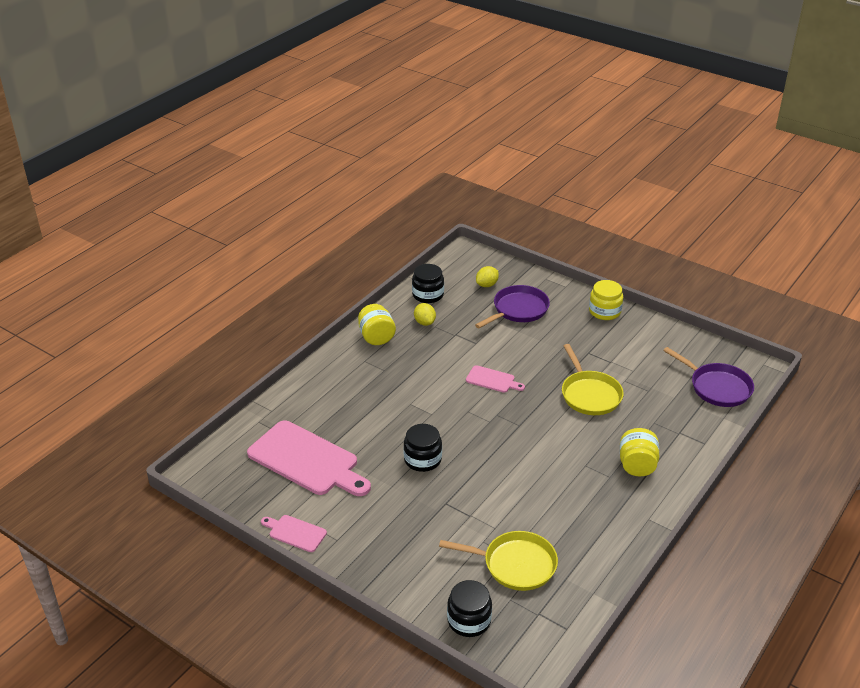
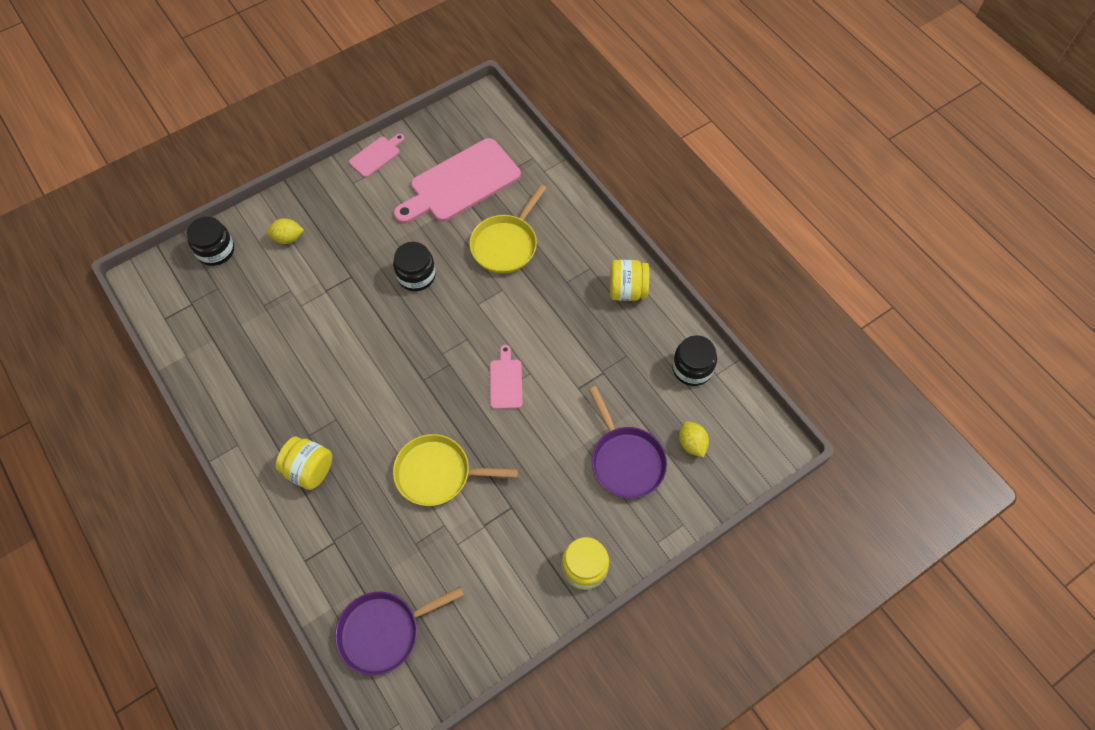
camera: 110 degrees right, 25 degrees up
(424, 322) = (637, 347): yellow lemon -> yellow lemon (288, 238)
(492, 380) = (506, 381): pink cutting board -> pink cutting board turned 135 degrees clockwise
(515, 564) = (250, 306): yellow pan -> yellow pan (506, 244)

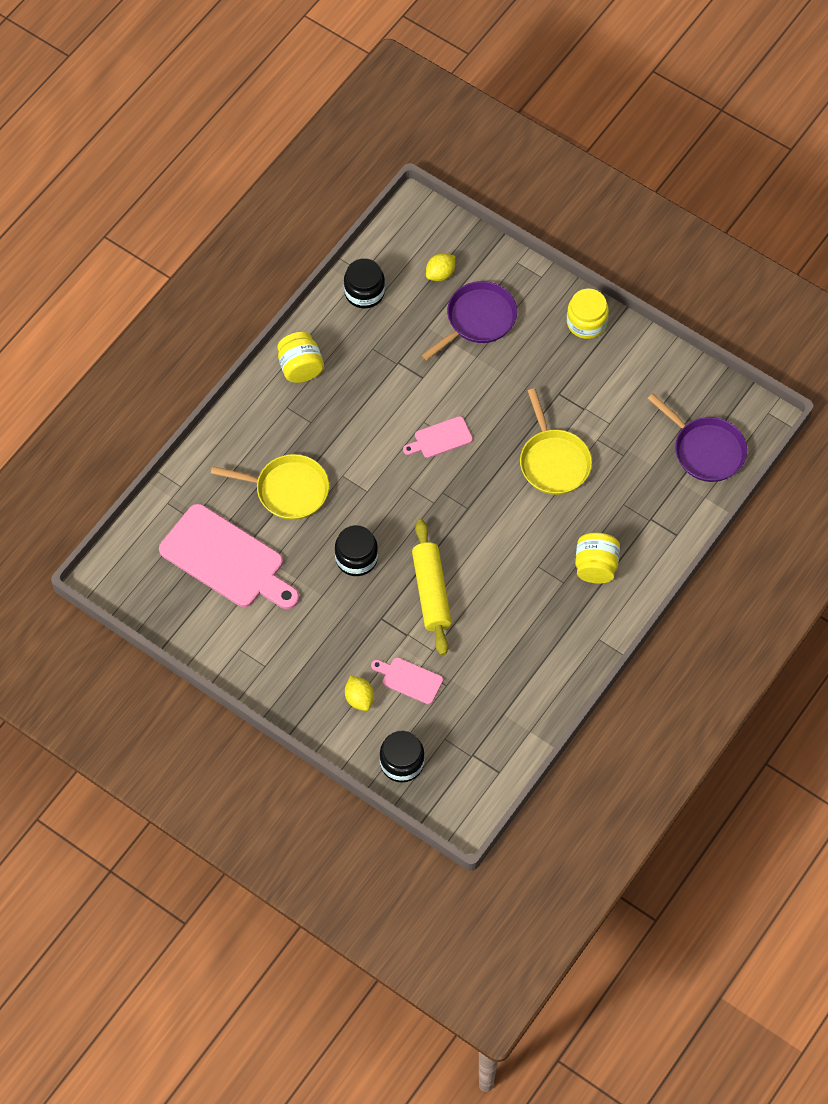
camera: 110 degrees left, 0 degrees up
(355, 322) = (431, 592): none -> yellow rolling pin
(376, 155) = (220, 657): pink cutting board -> pink cutting board (409, 679)

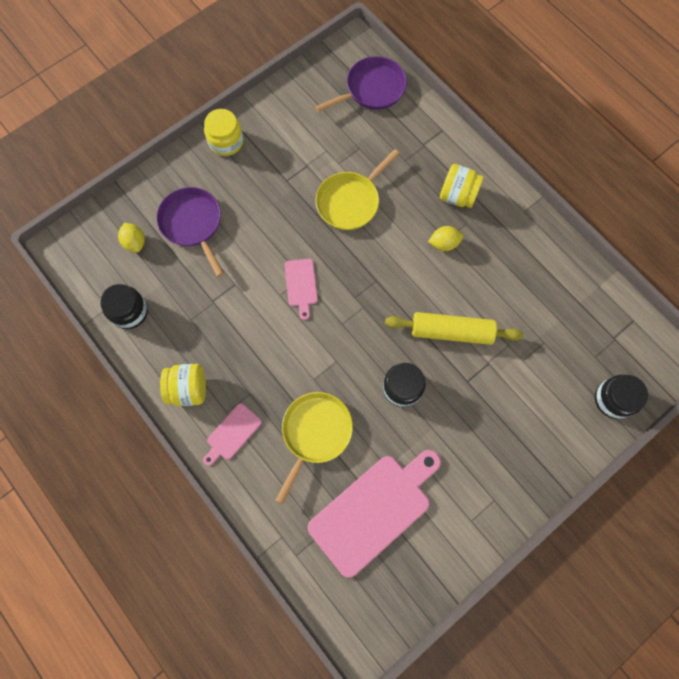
camera: 75 degrees left, 10 degrees up
(359, 699) = (544, 421): yellow lemon -> yellow lemon (444, 243)
(409, 679) = (533, 372): pink cutting board -> pink cutting board (232, 433)
(553, 461) = (350, 201): yellow pan -> yellow pan turned 135 degrees clockwise

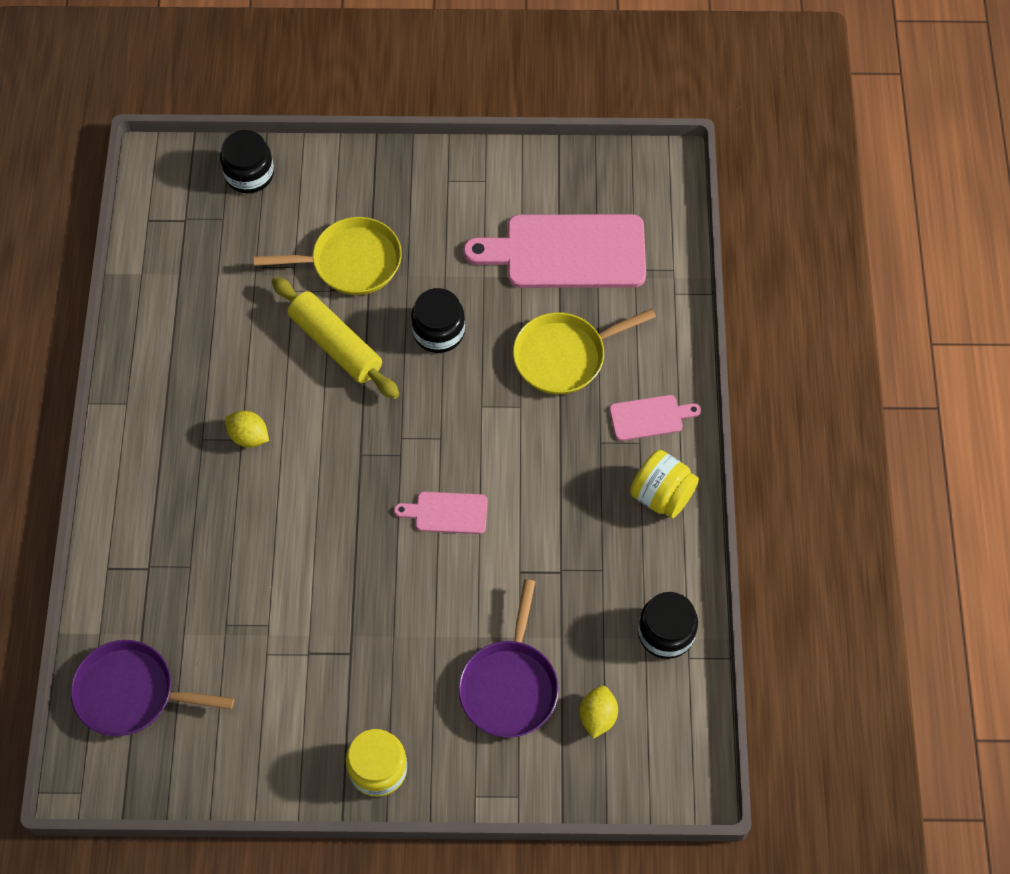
camera: 140 degrees left, 10 degrees down
(301, 285) = (447, 513): pink cutting board -> pink cutting board turned 120 degrees counterclockwise
(350, 201) = (301, 566): yellow pan -> yellow pan (351, 262)
(457, 196) = (177, 476): yellow jar -> none

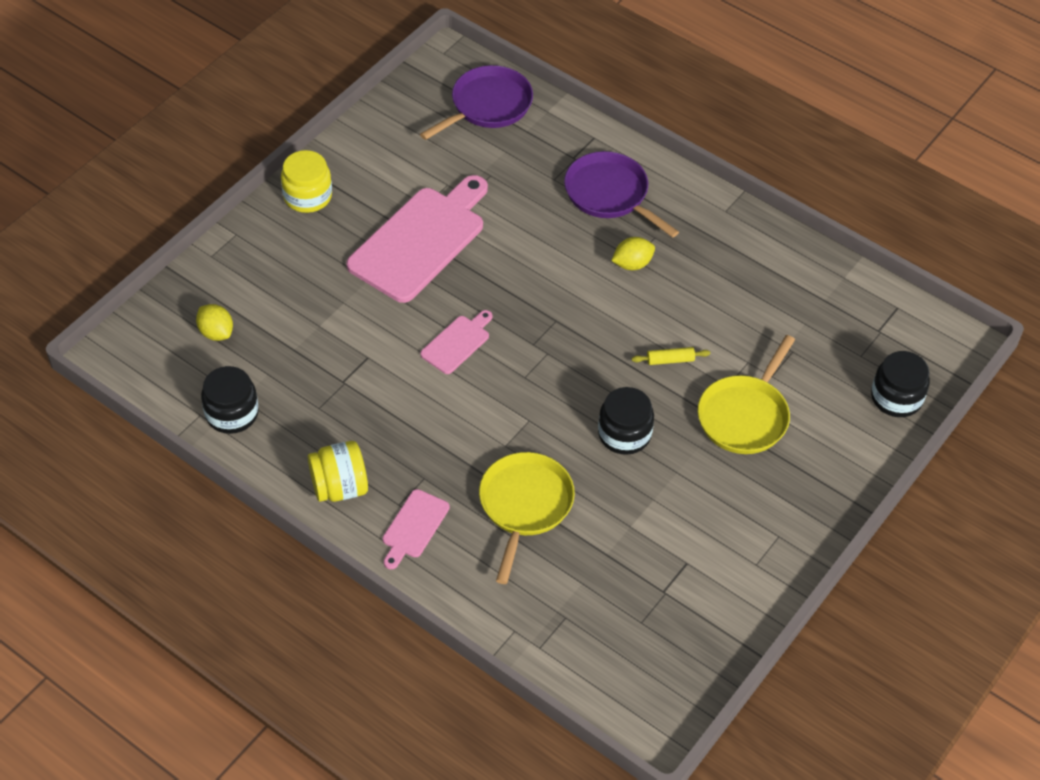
camera: 125 degrees right, 10 degrees down
(335, 345) = (670, 360): yellow rolling pin -> yellow rolling pin, size x0.44
(509, 686) = (290, 298): purple pan -> purple pan (610, 194)
(567, 252) = (627, 576): pink cutting board -> pink cutting board (421, 240)

